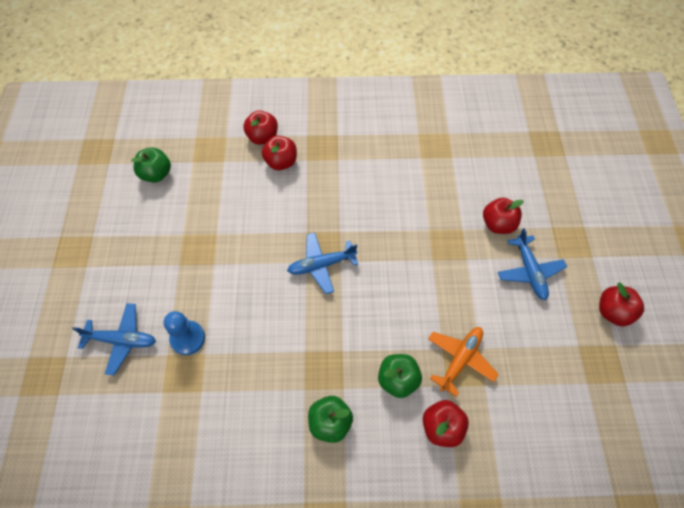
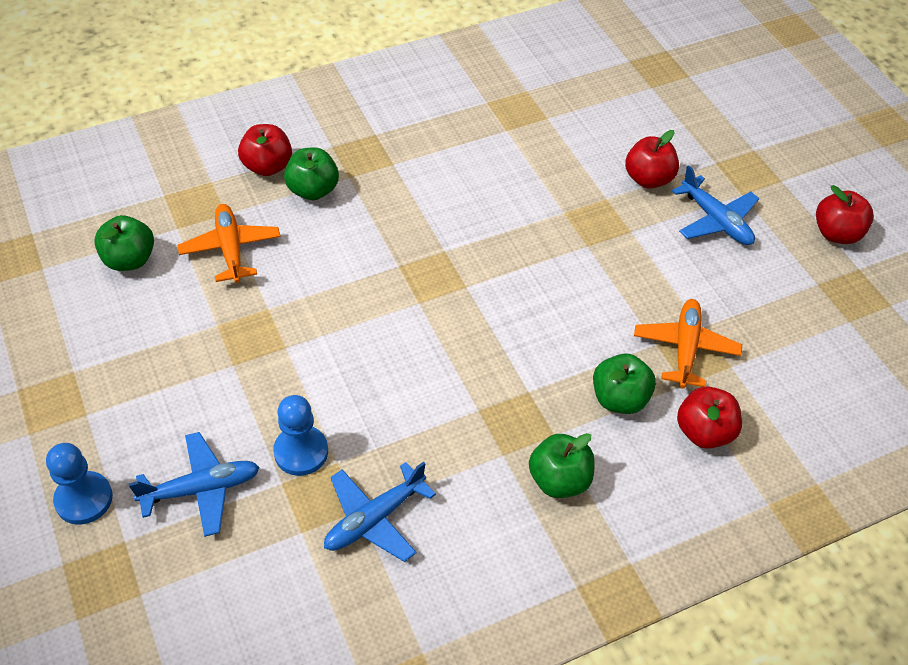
camera: 25 degrees left, 10 degrees down
(58, 321) = (84, 499): none -> blue pawn
(215, 186) = (230, 249): none -> orange plane
(281, 162) = (313, 190): red apple -> green apple
(321, 265) = (442, 299): blue plane -> blue plane (374, 519)

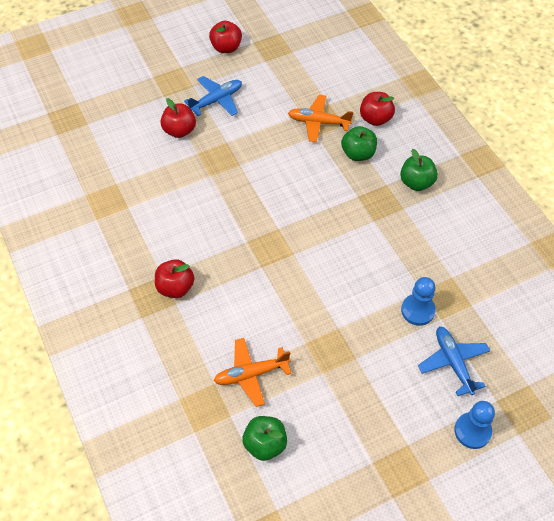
camera: 90 degrees left, 5 degrees up
(268, 167) = (163, 360): red apple -> red apple (175, 287)
(313, 190) = (189, 326): green apple -> none
(374, 519) = (456, 269): blue plane -> none

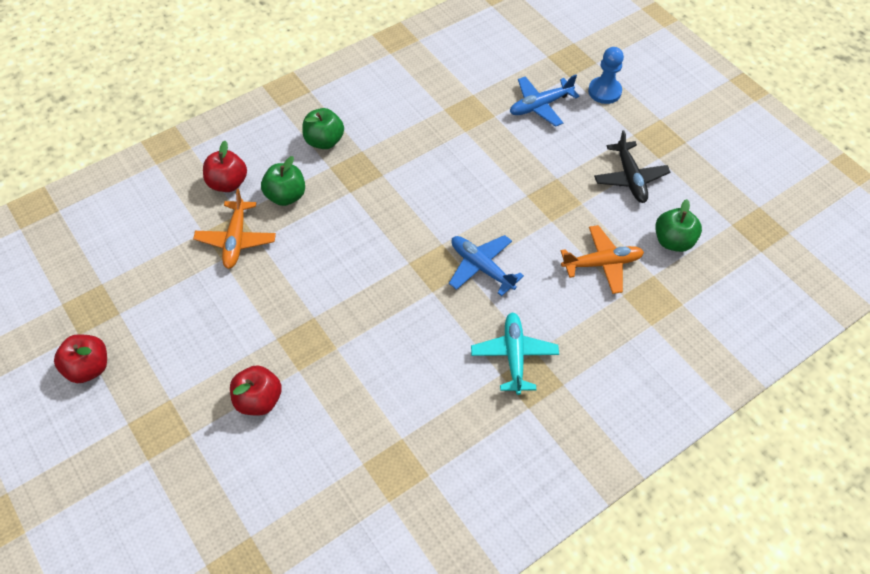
camera: 100 degrees left, 0 degrees up
(175, 287) = (514, 355): red apple -> turquoise plane
(216, 100) = (198, 363): blue plane -> blue plane (481, 267)
(251, 374) = (602, 263): orange plane -> orange plane turned 75 degrees counterclockwise
(348, 425) = (630, 178): none -> black plane
(418, 310) = (489, 133): blue pawn -> none

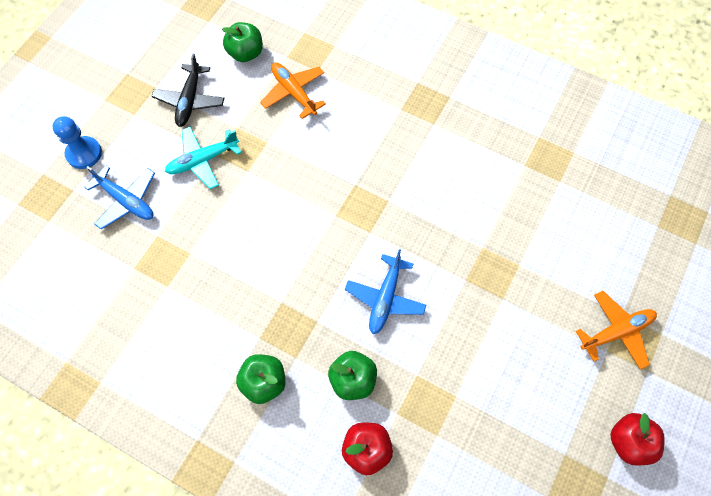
camera: 115 degrees left, 10 degrees up
(236, 240) = (428, 396): orange plane -> orange plane (616, 332)
(259, 400) = (562, 280): red apple -> none
(481, 267) = (344, 175): blue plane -> blue plane (385, 298)
(514, 355) = (413, 121): turquoise plane -> turquoise plane (202, 160)
(630, 178) = (190, 101): black plane -> black plane turned 135 degrees clockwise

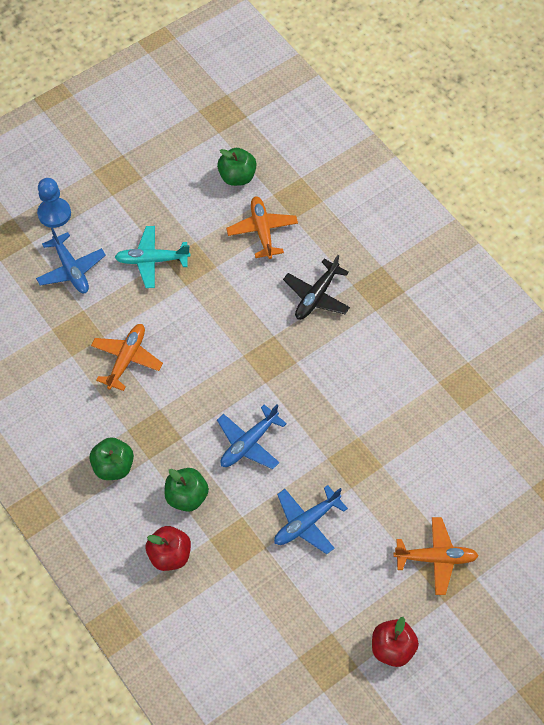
camera: 25 degrees right, 5 degrees down
(190, 101) = (166, 202): black plane -> black plane (316, 296)
(224, 266) = (127, 359): none -> orange plane
(481, 353) = (306, 523): none -> blue plane

